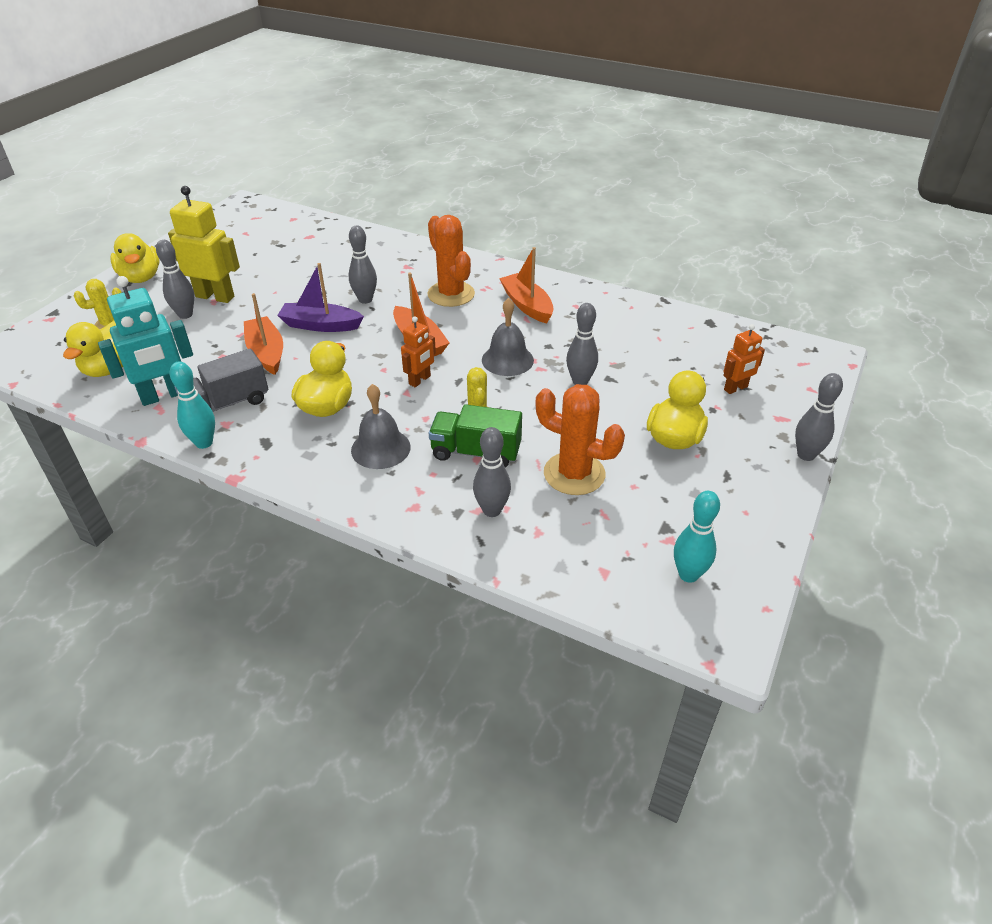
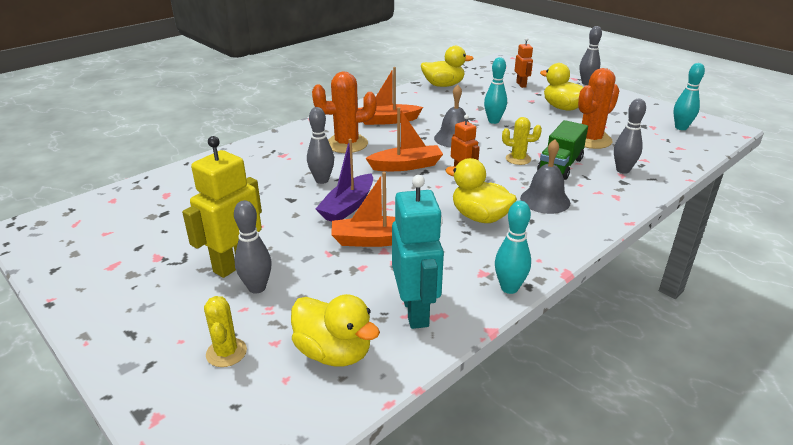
camera: 70 degrees left, 10 degrees down
(141, 277) = (127, 321): yellow duck -> yellow duck (443, 85)
(227, 404) = (451, 270): grey truck -> none
(580, 381) = (493, 121): grey bowling pin -> turquoise bowling pin

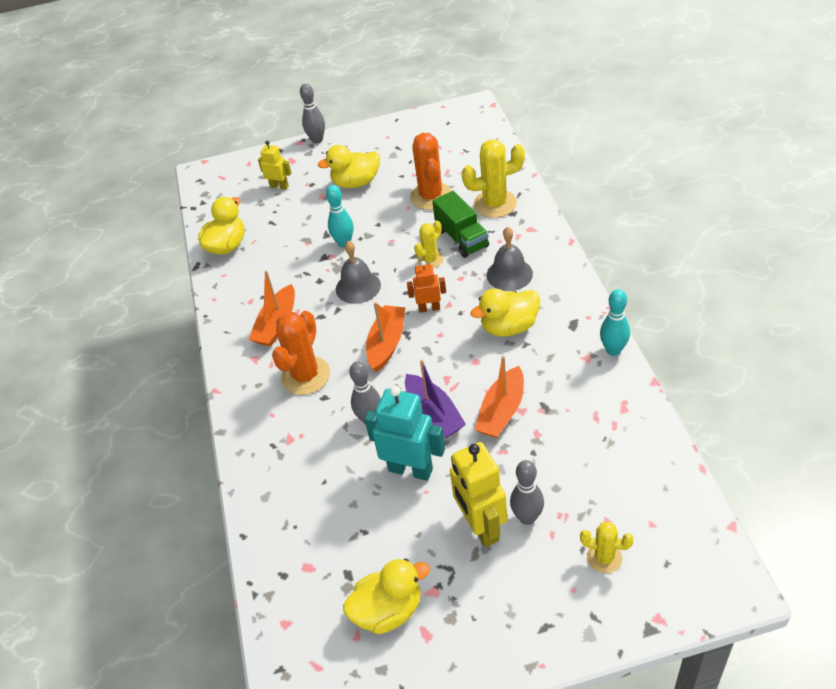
camera: 55 degrees left, 15 degrees up
(334, 352) = (636, 485): yellow duck -> yellow duck (388, 610)
(416, 311) = (612, 417): turquoise robot -> turquoise robot (410, 469)
(521, 85) = (279, 186): orange robot -> yellow robot
(623, 170) = (495, 204): grey bowling pin -> yellow cactus
(681, 128) = (451, 131): turquoise bowling pin -> none

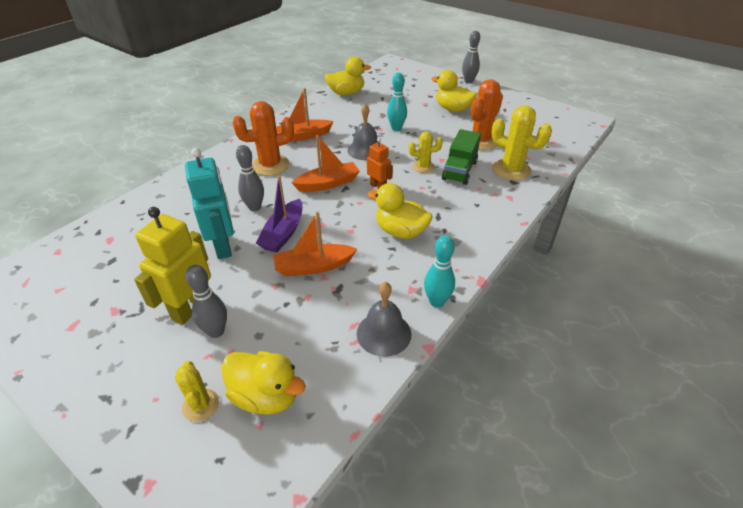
camera: 45 degrees right, 5 degrees down
(279, 186) = (414, 87): yellow robot -> none
(388, 610) = (87, 295): yellow duck -> yellow duck (266, 396)
(509, 274) = (452, 208): grey bell -> grey bell (384, 333)

